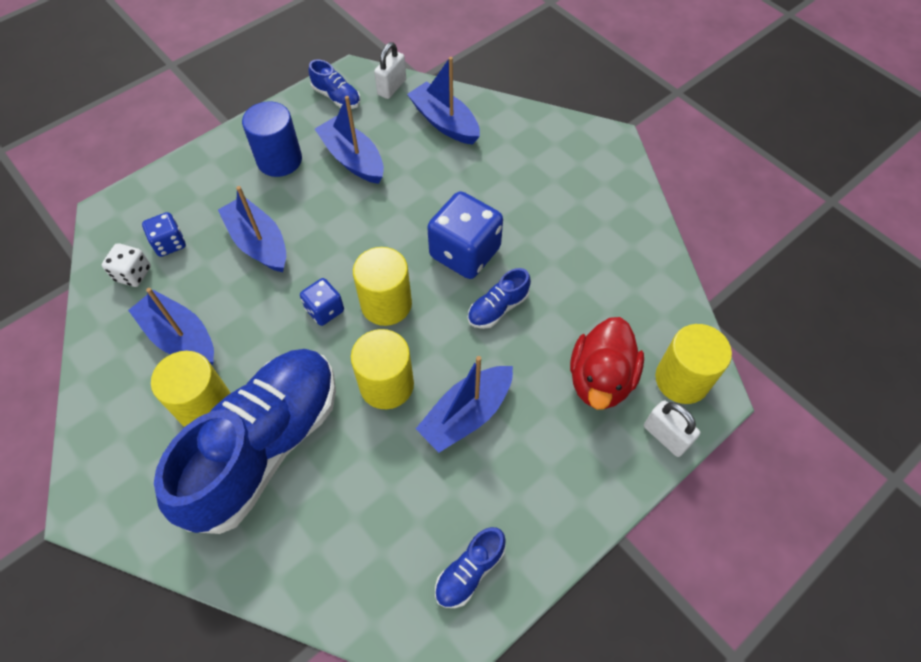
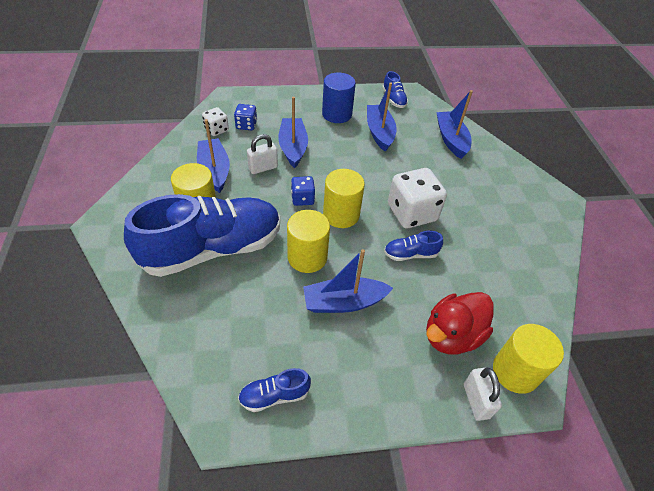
camera: 30 degrees right, 10 degrees down
(392, 87) = (431, 108): white padlock -> white padlock (263, 168)
(465, 253) = (412, 213): blue dice -> white dice

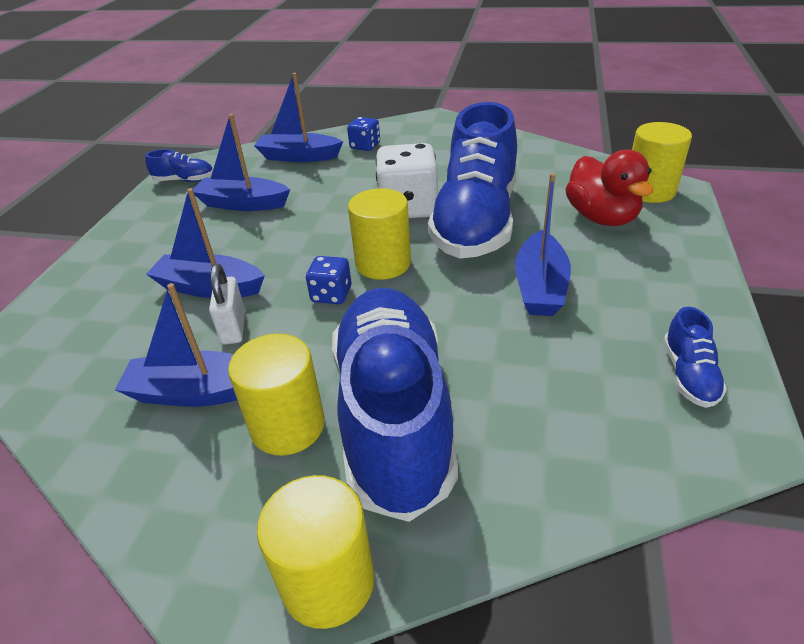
camera: 65 degrees left, 10 degrees down
(216, 130) = (81, 377): white dice -> none
(246, 125) = (105, 334): blue dice -> blue dice (365, 146)
(307, 257) = (451, 307): yellow cylinder -> yellow cylinder (328, 581)
(337, 114) = (170, 233): blue cylinder -> none
(410, 254) = (476, 221): blue shoe -> blue shoe, size x2.49
(476, 401) = (685, 220): white padlock -> none

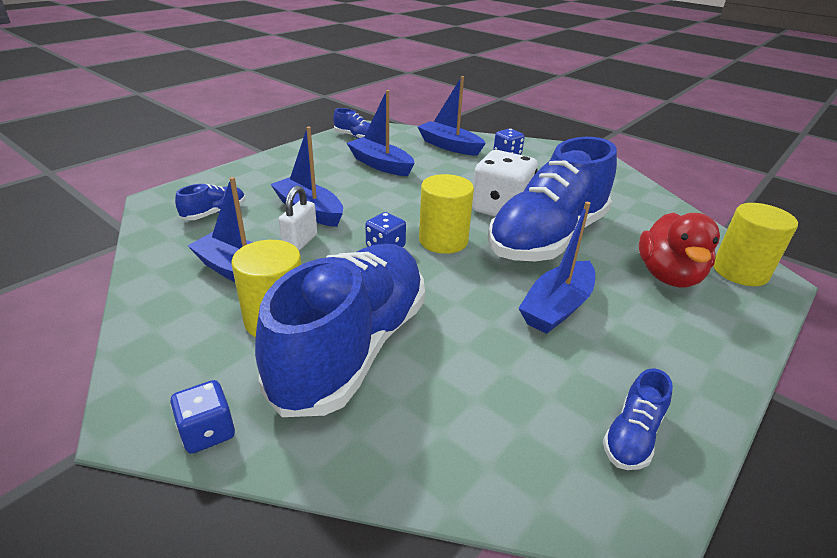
camera: 25 degrees right, 5 degrees down
(94, 336) = (215, 213): none -> blue shoe
(328, 581) = (208, 432): yellow cylinder -> blue dice

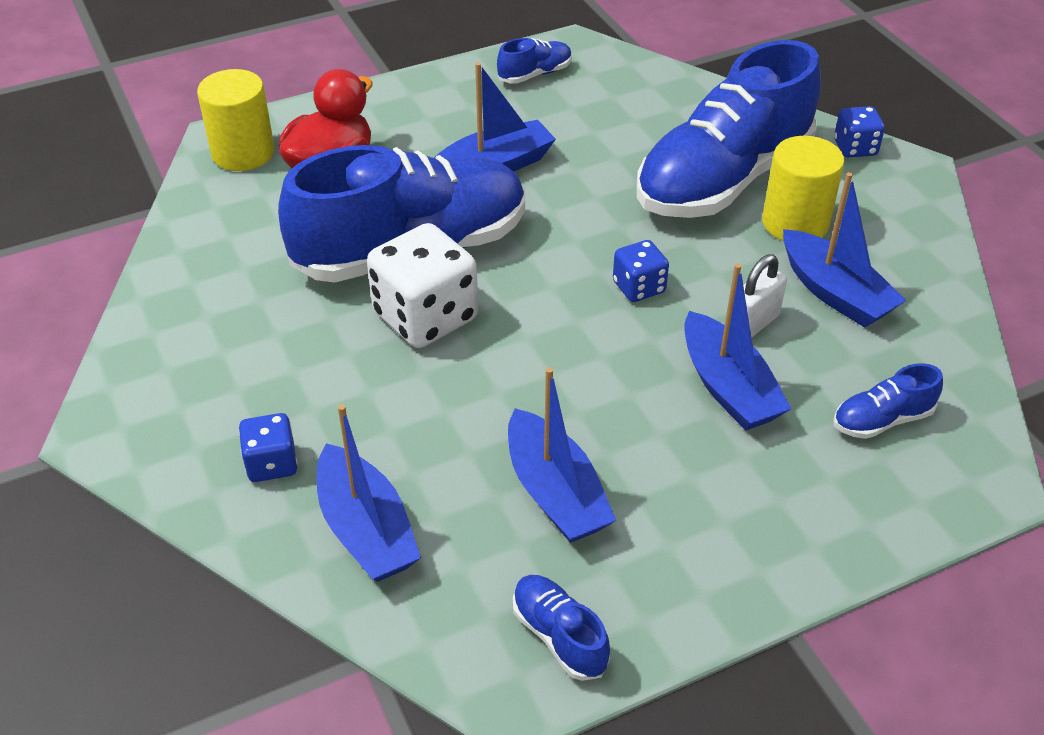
camera: 155 degrees left, 10 degrees up
(443, 240) = (555, 279): yellow cylinder -> none

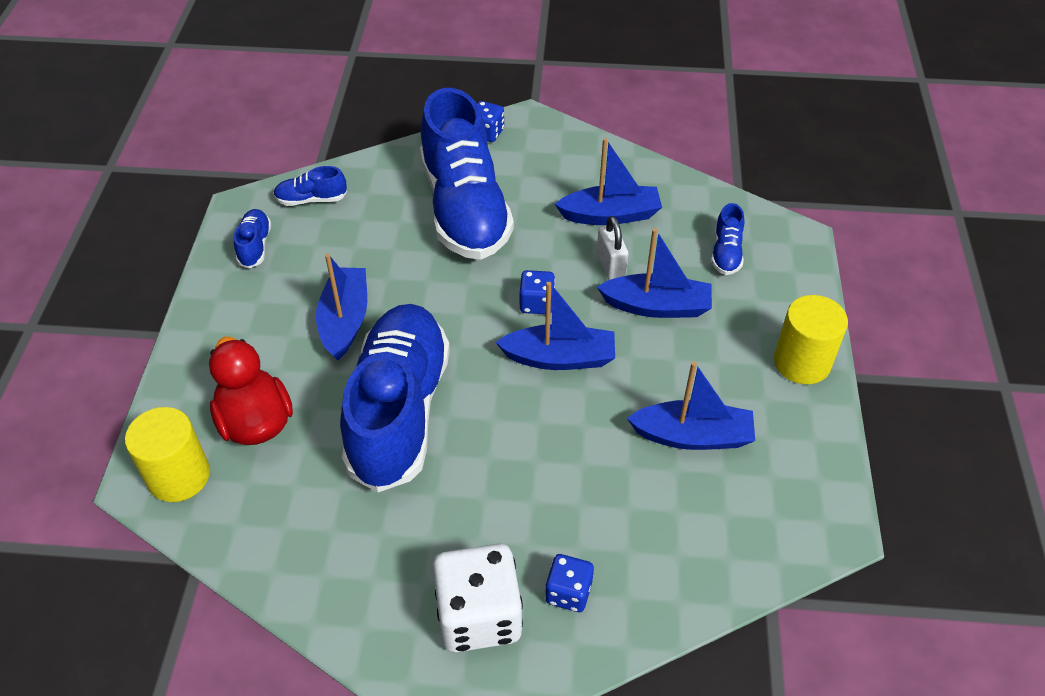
camera: 60 degrees left, 5 degrees up
(366, 529) = (665, 557): blue boat -> blue boat (559, 358)
(425, 317) = (480, 434): white dice -> white dice (479, 616)
(559, 636) = (807, 487): blue shoe -> blue shoe (311, 199)
(795, 223) = (534, 198): yellow cylinder -> yellow cylinder (802, 362)

